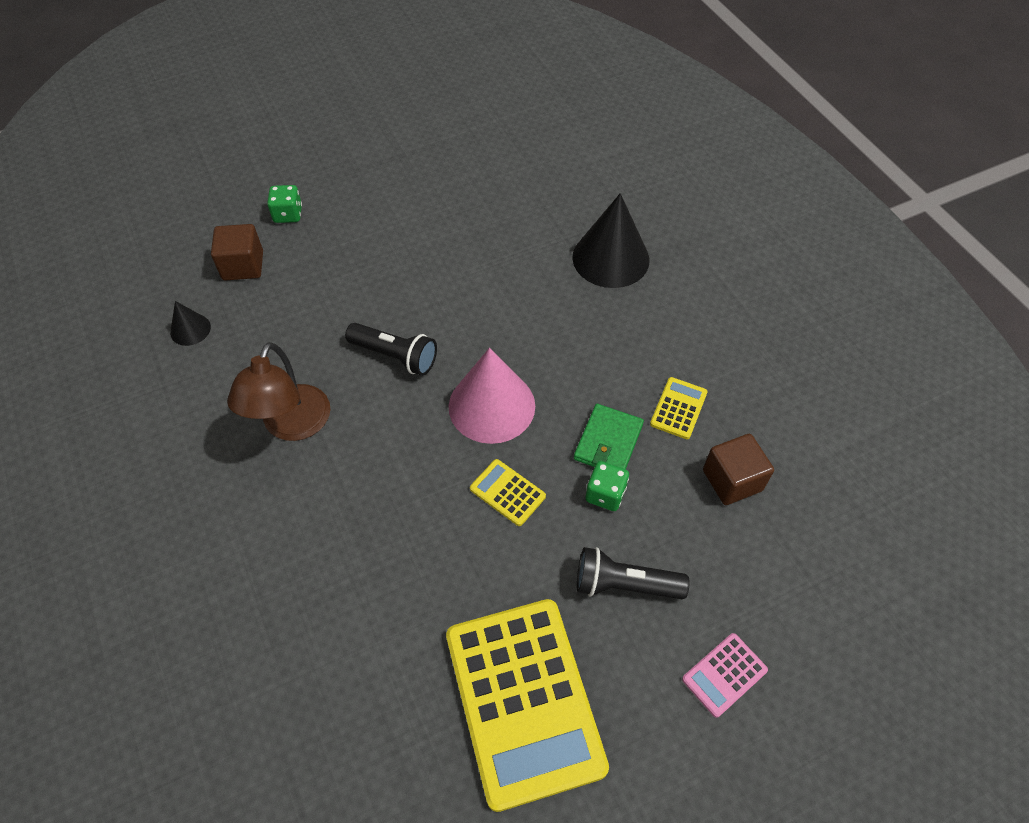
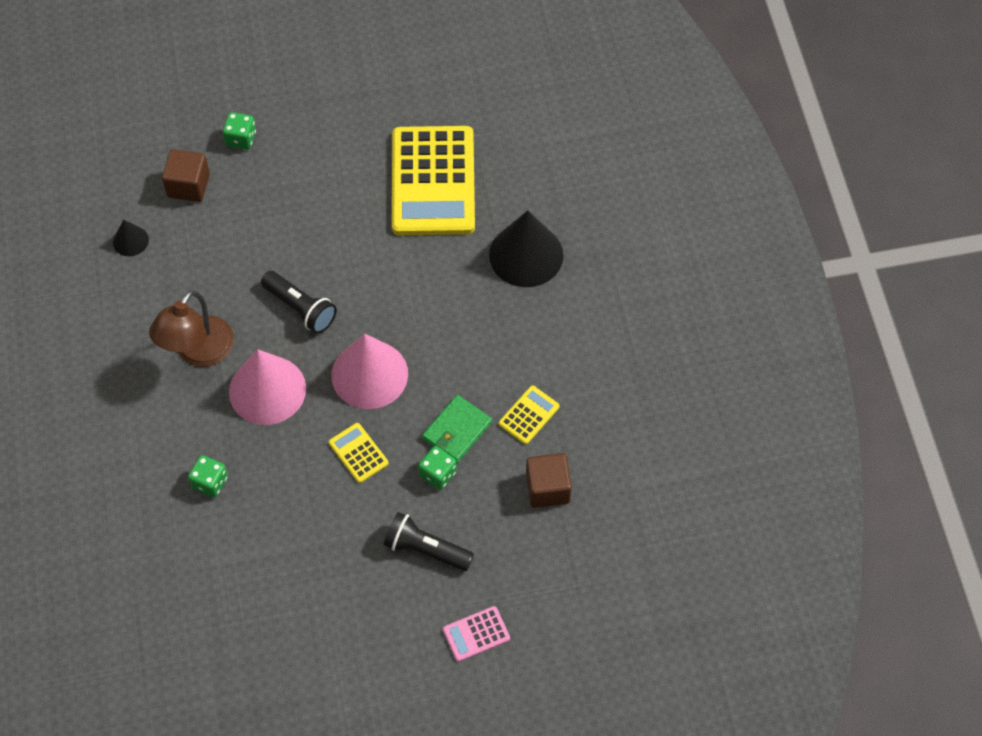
camera: 15 degrees right, 5 degrees up
(342, 569) = (210, 482): none -> green dice
(382, 448) = (267, 390): none -> pink cone
(524, 700) = (319, 613): yellow calculator -> yellow calculator (433, 182)

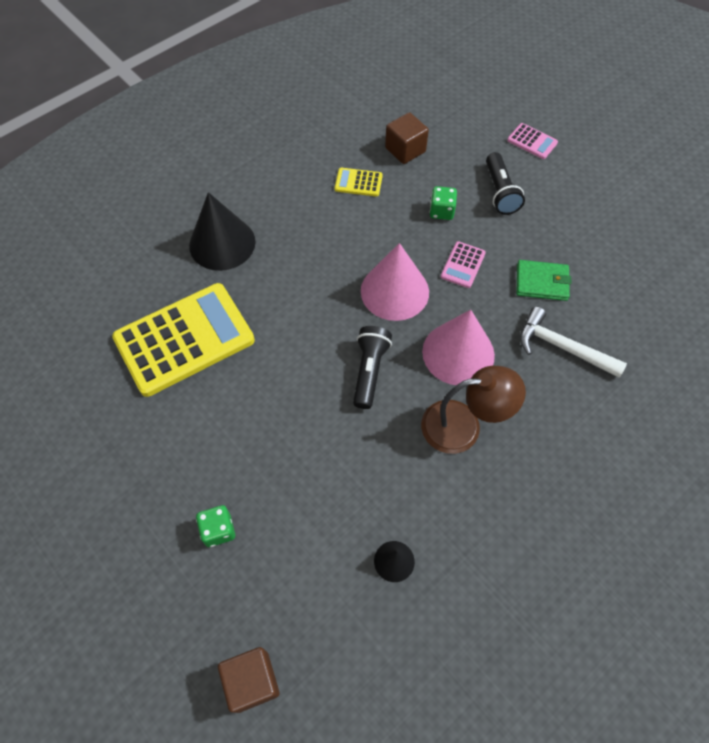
camera: 120 degrees left, 0 degrees up
(188, 185) = (300, 546): brown cube -> brown cube (252, 681)
(210, 482) = (562, 347): green dice -> white hammer
(358, 453) = (463, 265): yellow calculator -> pink calculator
(457, 430) = (400, 216): green wallet -> green wallet (542, 282)

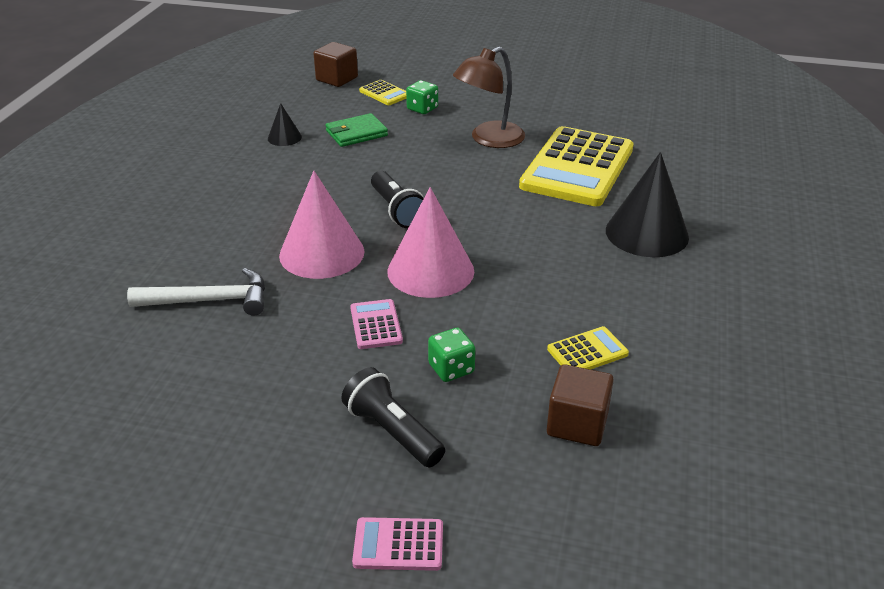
camera: 145 degrees right, 25 degrees down
(228, 596) = (384, 93): none -> yellow calculator
(463, 425) = (280, 212): brown lamp -> brown lamp (489, 139)
(542, 282) = (266, 349): green wallet -> green wallet (356, 133)

